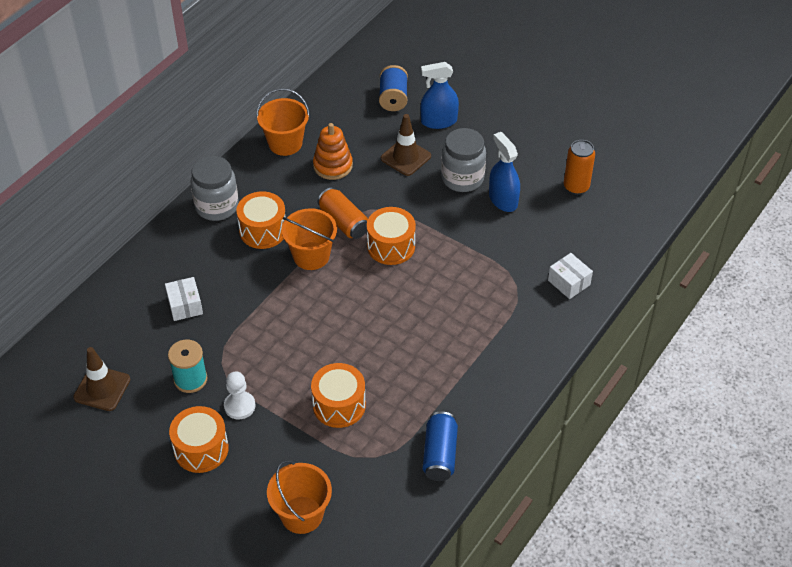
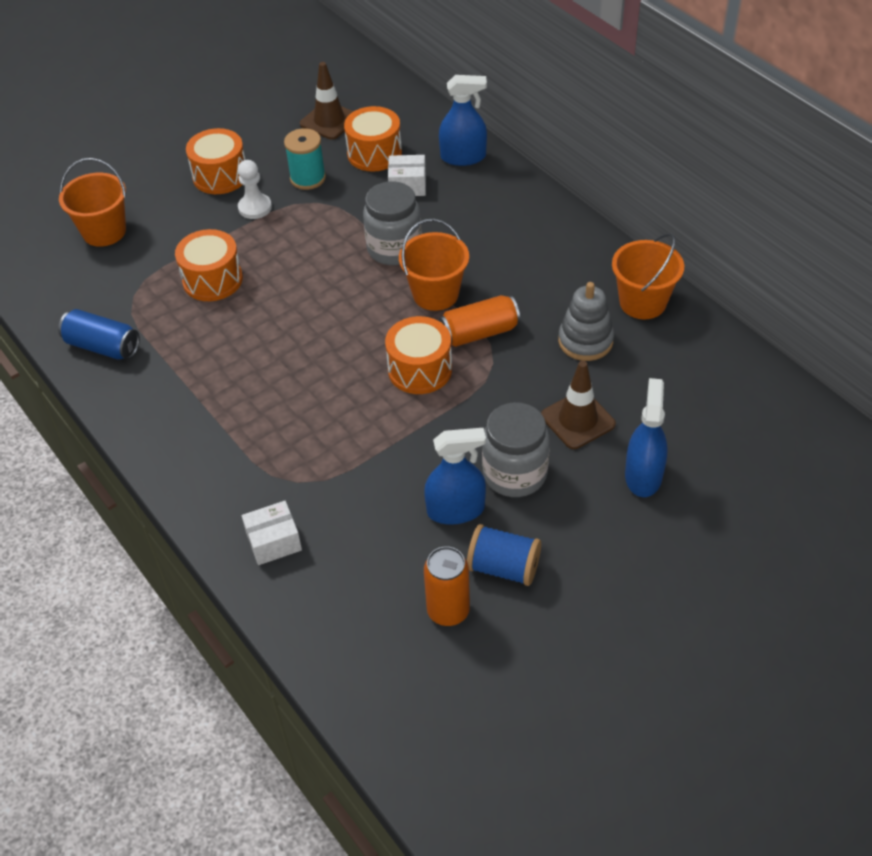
camera: 110 degrees right, 0 degrees up
(139, 277) = (463, 157): none -> blue spray bottle
(217, 206) = (549, 227): grey jar -> grey jar (394, 249)
(263, 230) = (494, 259): orange drum -> orange drum (374, 153)
(333, 166) = (585, 341): orange stacking toy -> grey stacking toy
(393, 98) = (708, 433): blue spool -> blue spool (503, 567)

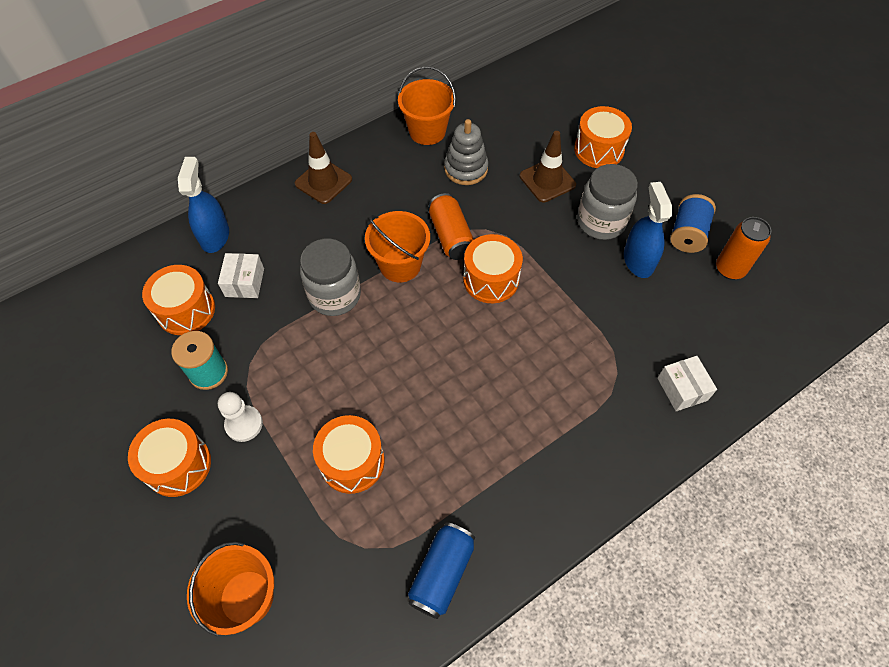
camera: 90 degrees left, 10 degrees up
(329, 121) = (115, 353): brown traffic cone -> brown traffic cone (323, 182)
(643, 476) = (599, 149): blue spray bottle -> orange drum

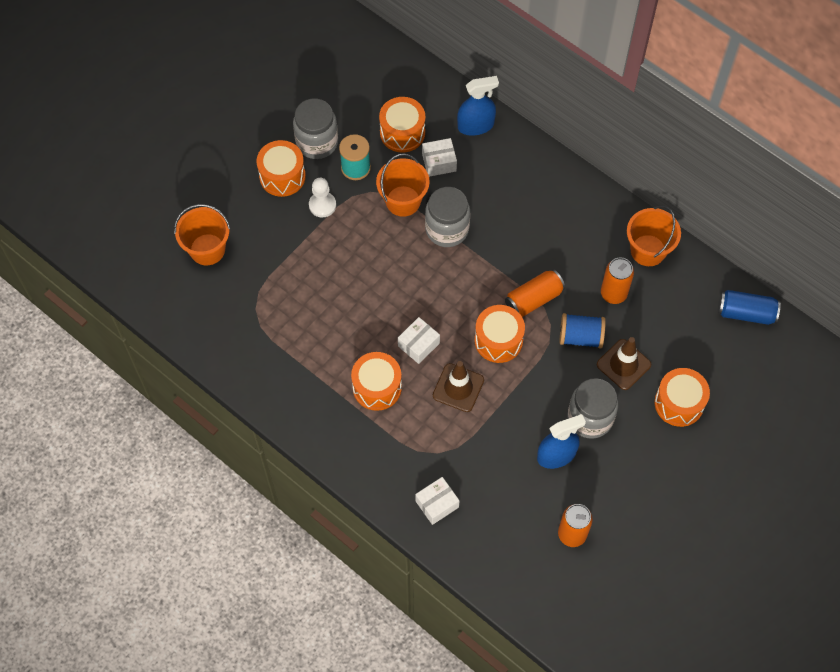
camera: 75 degrees right, 5 degrees up
(149, 409) = (317, 142): none -> grey jar
(323, 182) = (559, 185): brown traffic cone -> brown traffic cone (458, 388)
(352, 461) = (313, 283): orange drum -> orange drum (377, 387)
(400, 265) = (491, 268): orange bucket -> orange bucket (403, 201)
(442, 573) = (250, 361): blue can -> blue can (746, 313)
(466, 169) = (613, 293): grey stacking toy -> orange can
(474, 360) = (418, 344): none -> white box
(687, 234) = (600, 494): blue spool -> blue spool (580, 337)

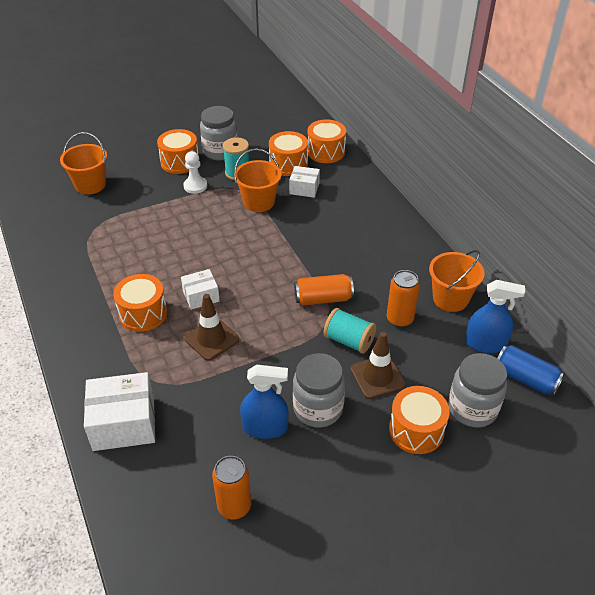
camera: 25 degrees right, 20 degrees down
(437, 504) = (124, 423): white box -> white box, size x1.74
(447, 229) = (281, 229): grey jar -> grey jar (472, 408)
(475, 125) = (349, 176): blue spray bottle -> blue spray bottle (485, 343)
(498, 340) = (272, 317): orange drum -> orange drum (326, 152)
(580, 337) = (349, 341): blue spool -> turquoise spool

